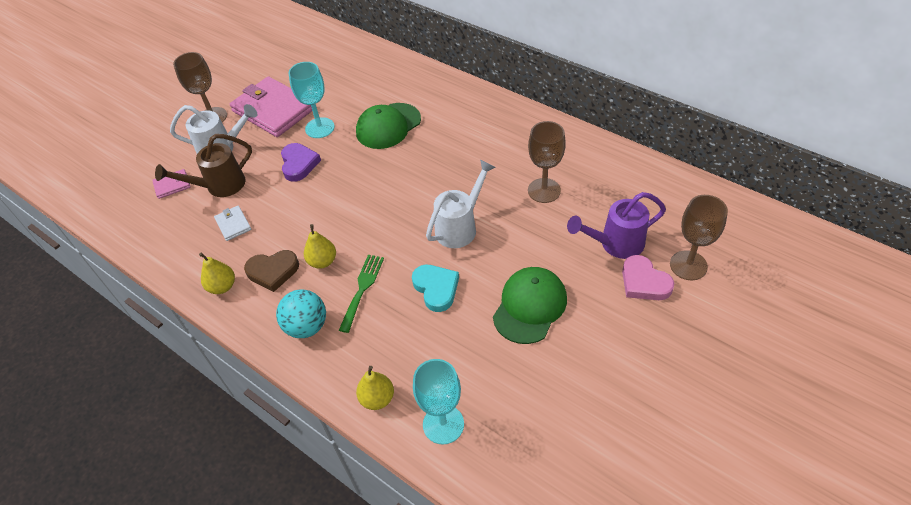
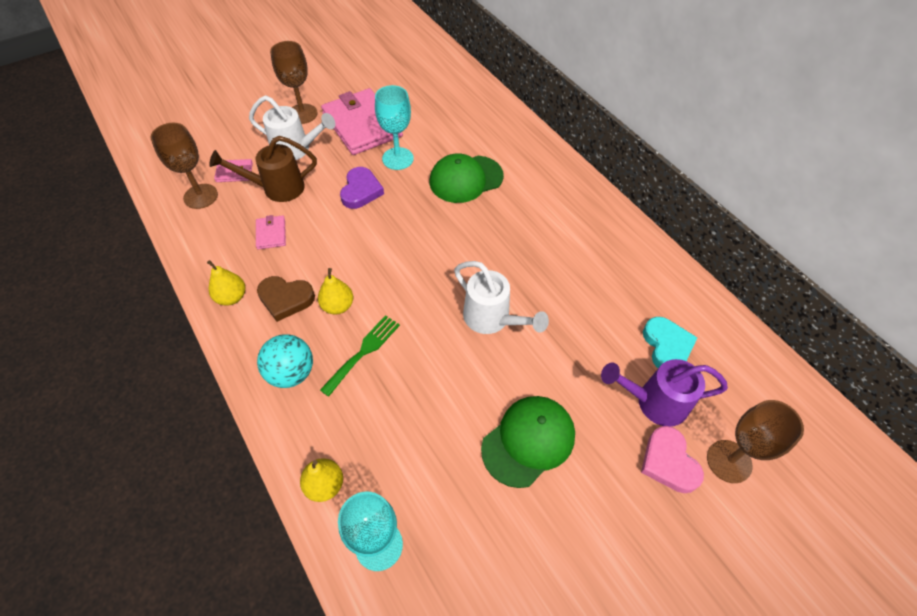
camera: 15 degrees right, 5 degrees up
(233, 224) = (271, 234): white wallet -> pink wallet
(436, 288) = (438, 381): turquoise heart -> turquoise heart (667, 346)
(460, 227) = (491, 319): white watering can -> white watering can turned 75 degrees clockwise
(544, 190) = (599, 309): brown goblet -> brown goblet (201, 196)

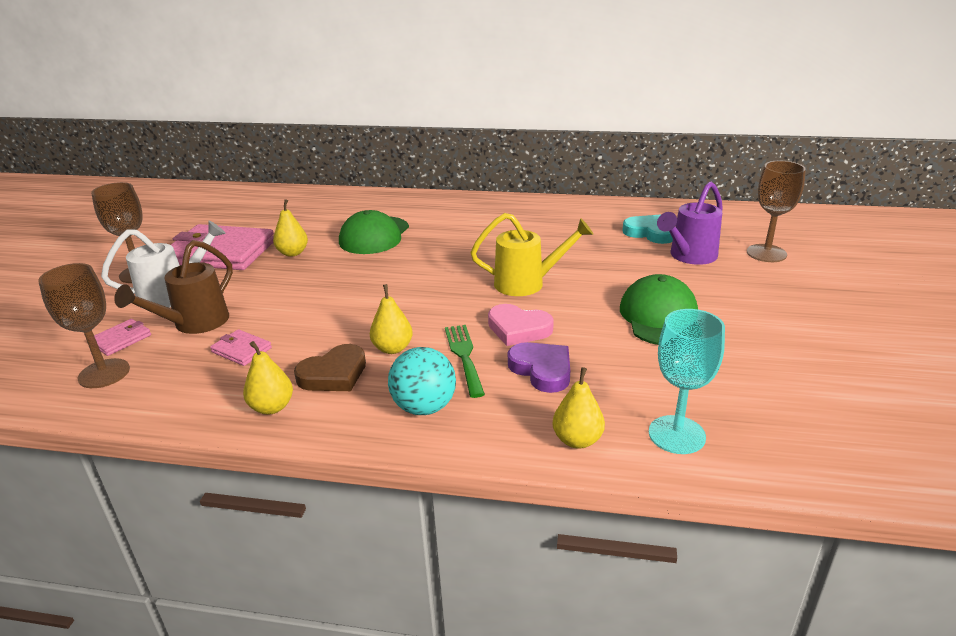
camera: 45 degrees left, 25 degrees down
(361, 191) = (290, 283): purple heart -> purple heart (542, 370)
(397, 158) = (293, 253): turquoise goblet -> yellow pear
(491, 319) = (526, 283): white watering can -> yellow watering can
(668, 462) = (743, 273): pink heart -> pink heart (518, 329)

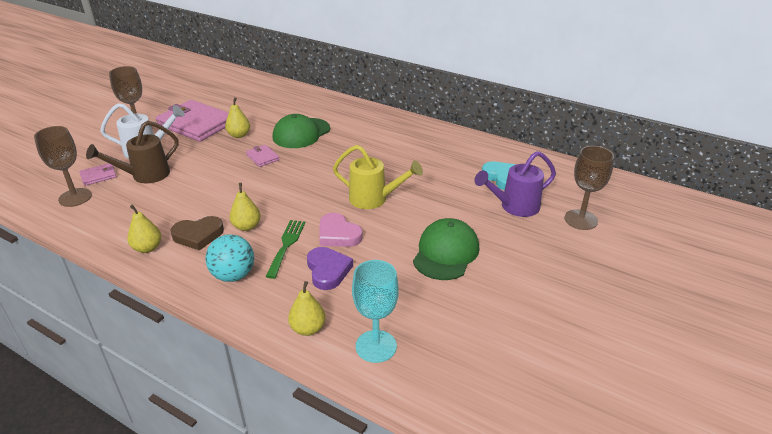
camera: 20 degrees right, 5 degrees up
(241, 350) = (158, 202): pink wallet -> pink wallet (262, 157)

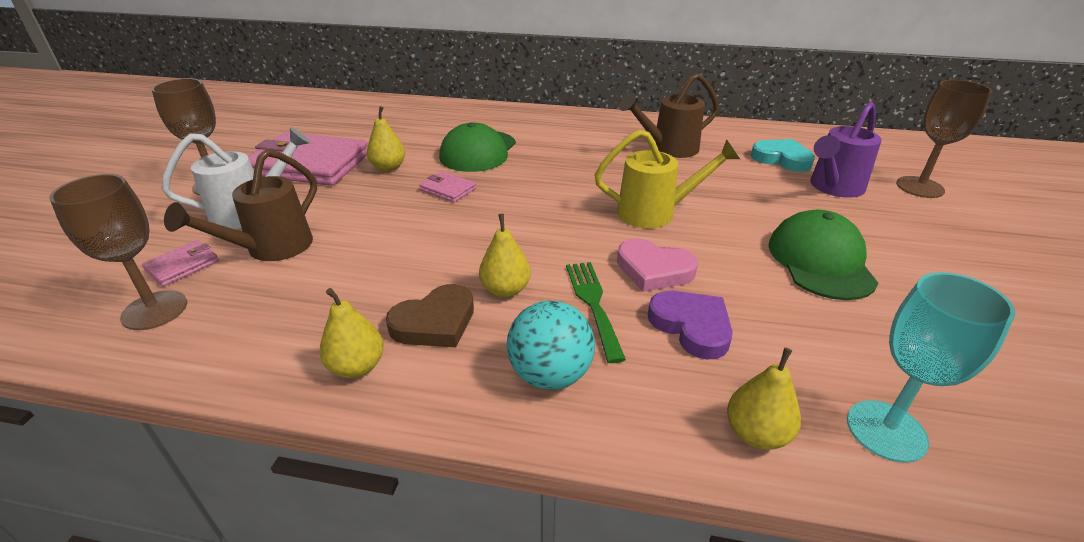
camera: 20 degrees left, 0 degrees up
(429, 155) = (669, 149): none -> brown watering can

